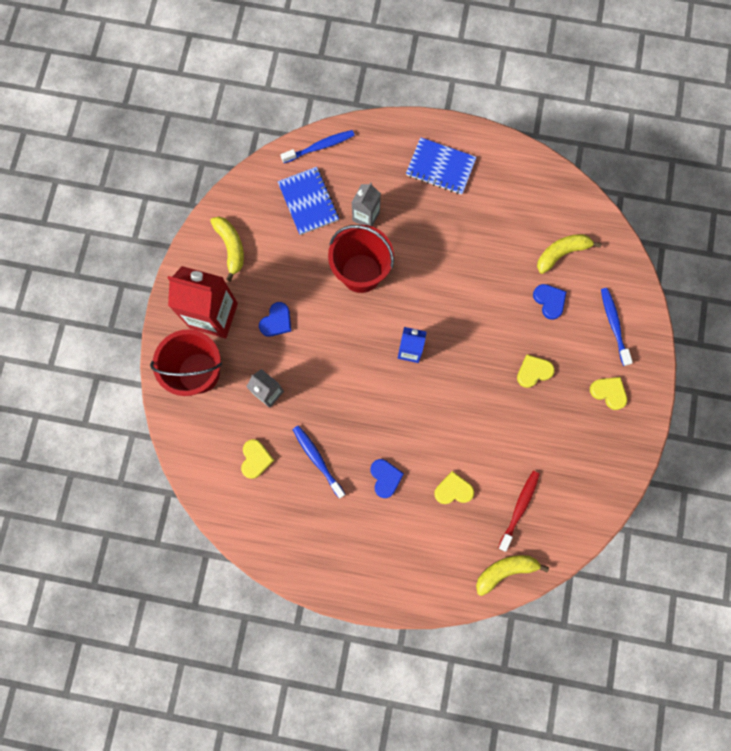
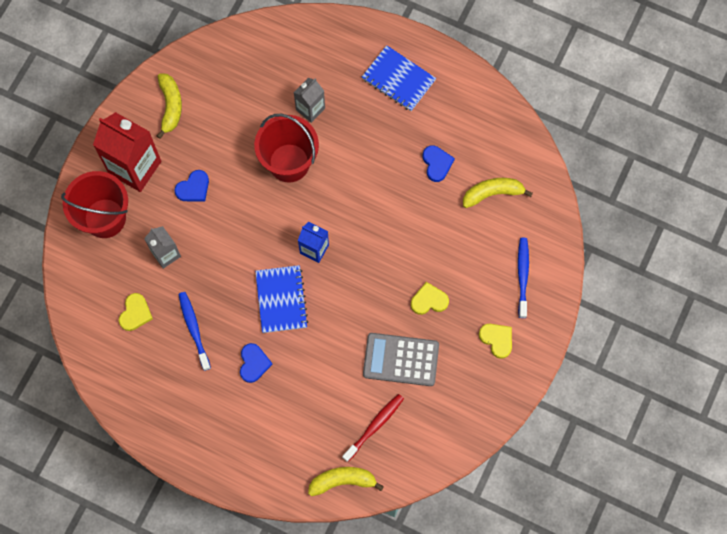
camera: 15 degrees right, 5 degrees down
(308, 202) = (258, 81): blue notebook -> blue notebook (281, 300)
(320, 147) = (285, 30): blue toothbrush -> none
(453, 490) = (316, 392): yellow heart -> none
(524, 436) = (401, 359): none -> grey calculator
(549, 301) = (466, 237): blue heart -> blue heart (437, 164)

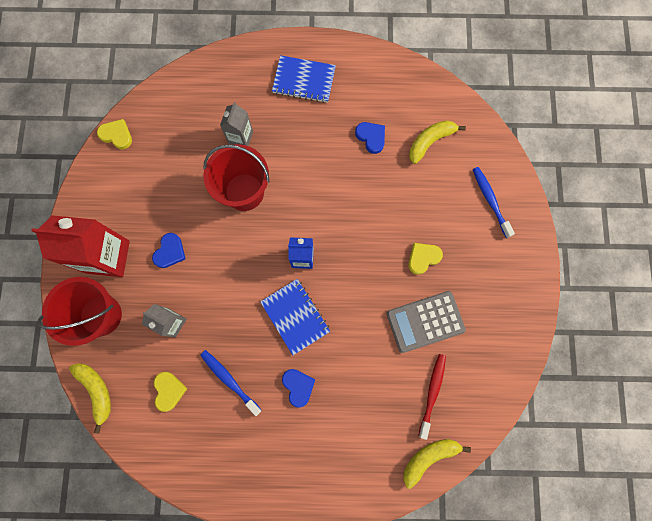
camera: 25 degrees left, 5 degrees up
(170, 106) = (116, 188): yellow banana -> yellow banana (97, 391)
(497, 340) = (497, 265): yellow heart -> yellow heart (116, 135)

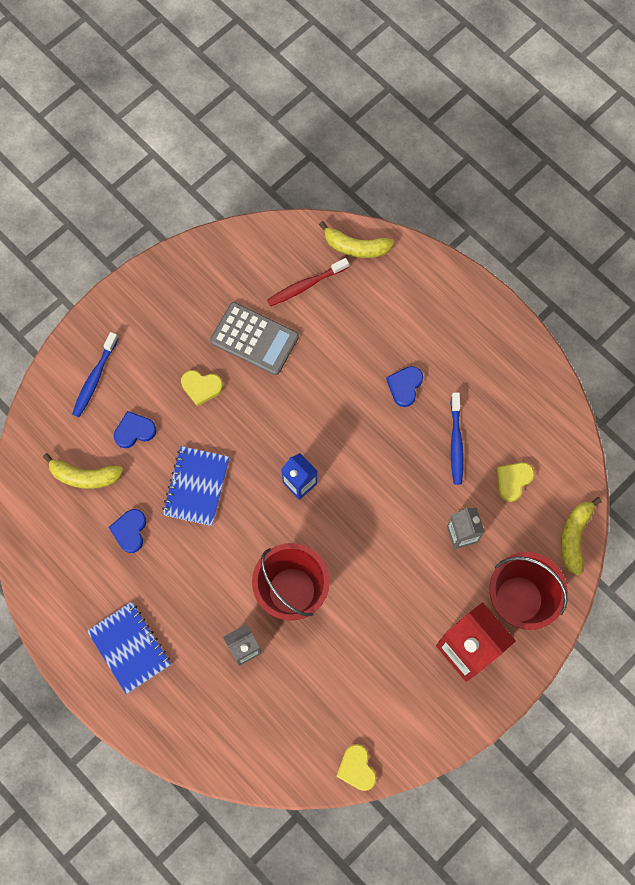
camera: 135 degrees left, 5 degrees down
(170, 252) = (408, 599): blue heart -> blue heart (134, 431)
(295, 316) = (354, 441): blue notebook -> blue notebook (196, 486)

